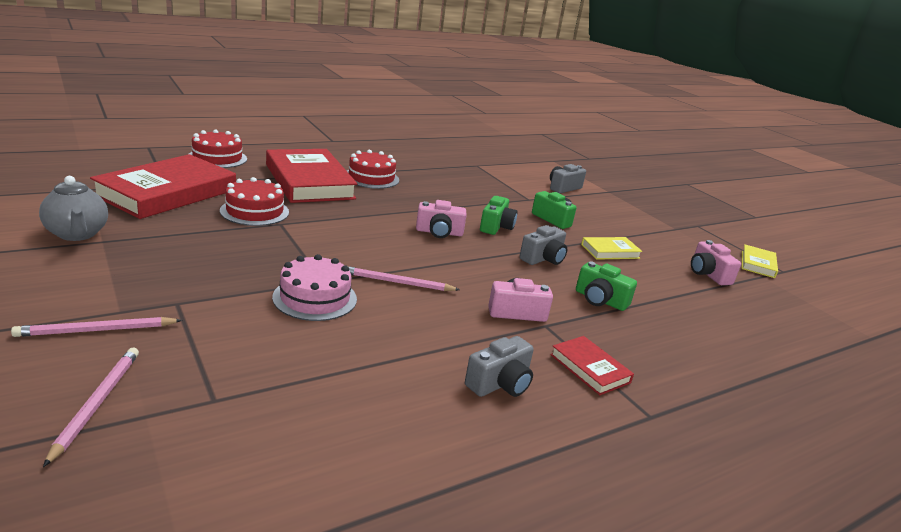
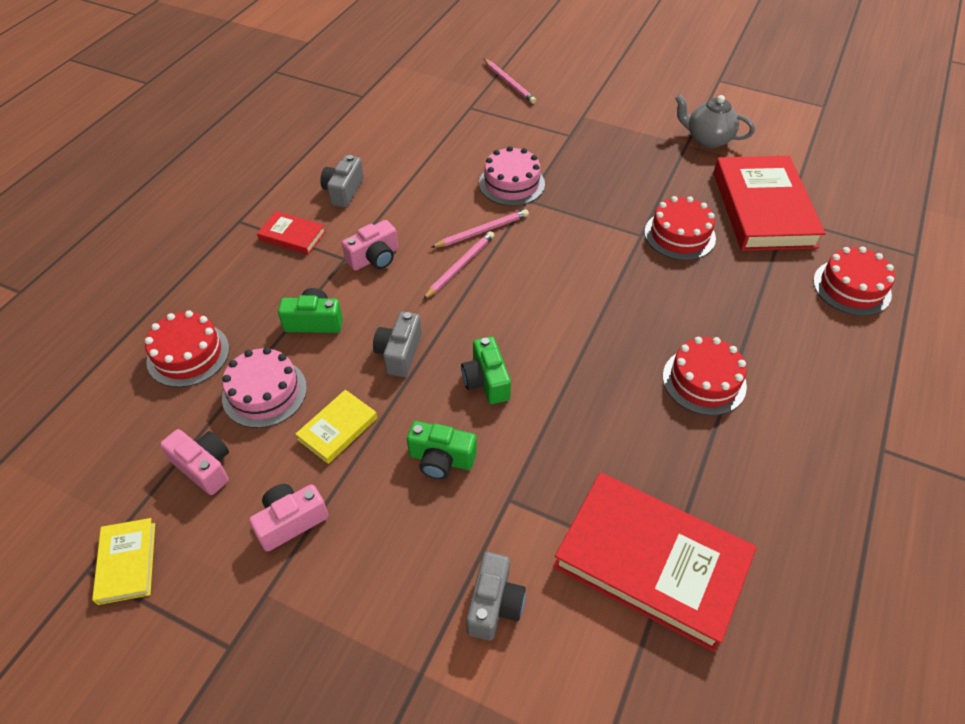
camera: 150 degrees right, 25 degrees up
(96, 330) = (571, 103): pink pencil -> pink pencil (460, 266)
(309, 181) = (729, 316): red book -> red book (651, 562)
(439, 232) = (523, 322): pink camera -> pink camera (291, 521)
(657, 284) = (264, 392): none -> pink cake
(720, 329) = (188, 354): none -> red cake

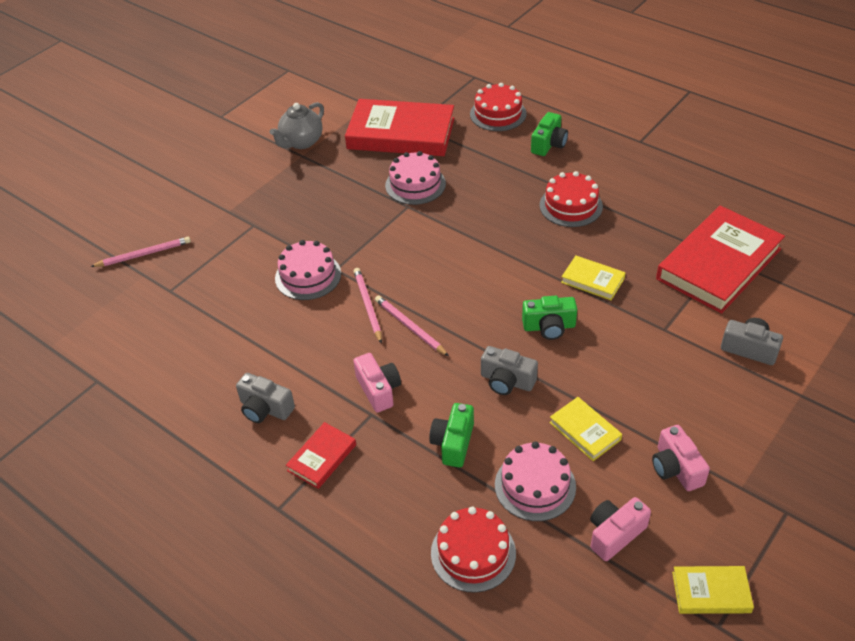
camera: 75 degrees left, 5 degrees down
(441, 459) = (624, 364): green camera -> green camera (549, 144)
(574, 416) = (592, 280): none -> yellow book
(679, 235) = (415, 184): red cake -> pink cake

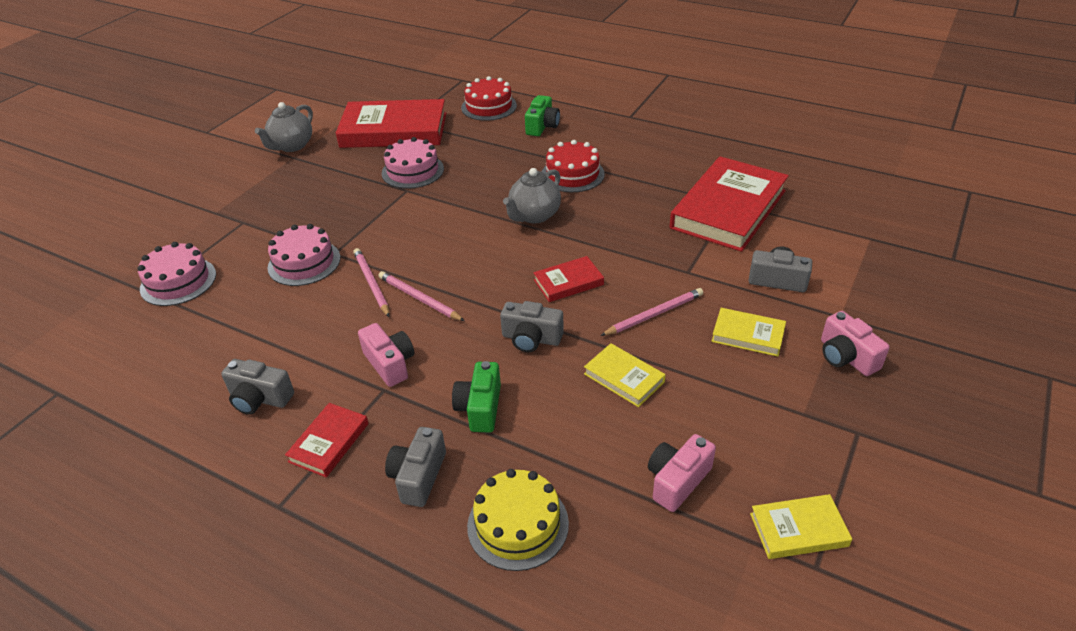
camera: 10 degrees left, 5 degrees down
(144, 254) = (119, 261): pink pencil -> pink pencil (654, 314)
(394, 499) = (418, 476): none -> grey camera
(473, 553) = (518, 524): red cake -> yellow cake
(527, 249) = (534, 215): none -> grey teapot
(535, 485) = (578, 441): pink cake -> pink cake (178, 281)
(549, 327) = (568, 282): green camera -> red book
(592, 280) = (606, 236): yellow book -> yellow book (748, 335)
(676, 468) = (729, 403): pink camera -> pink camera (846, 357)

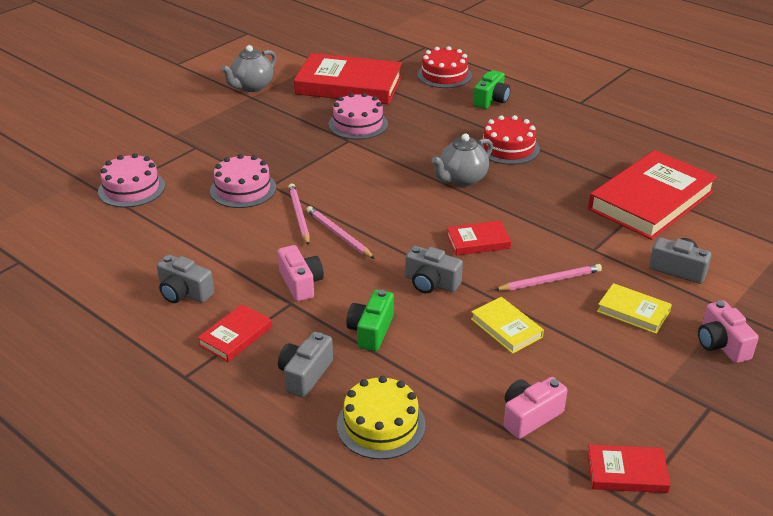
camera: 10 degrees right, 5 degrees down
(798, 530) = (626, 472): yellow book -> red book

